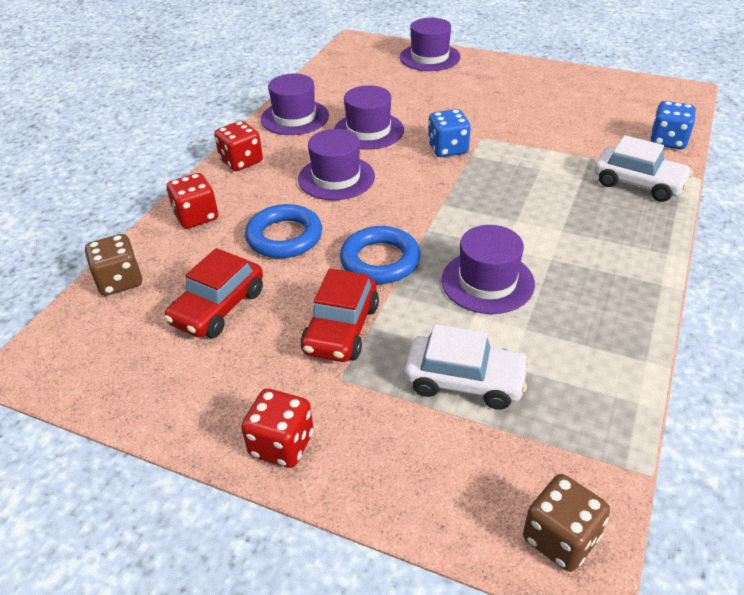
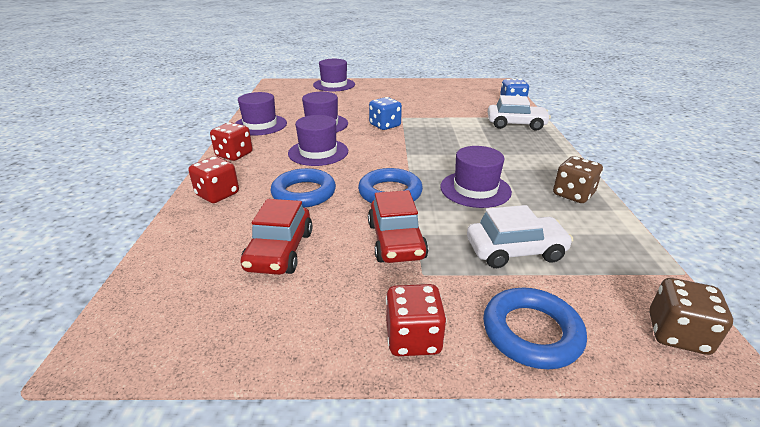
camera: 25 degrees left, 10 degrees down
(120, 281) = (170, 253): brown dice -> brown dice (573, 194)
(401, 479) = (531, 332): none -> blue ring

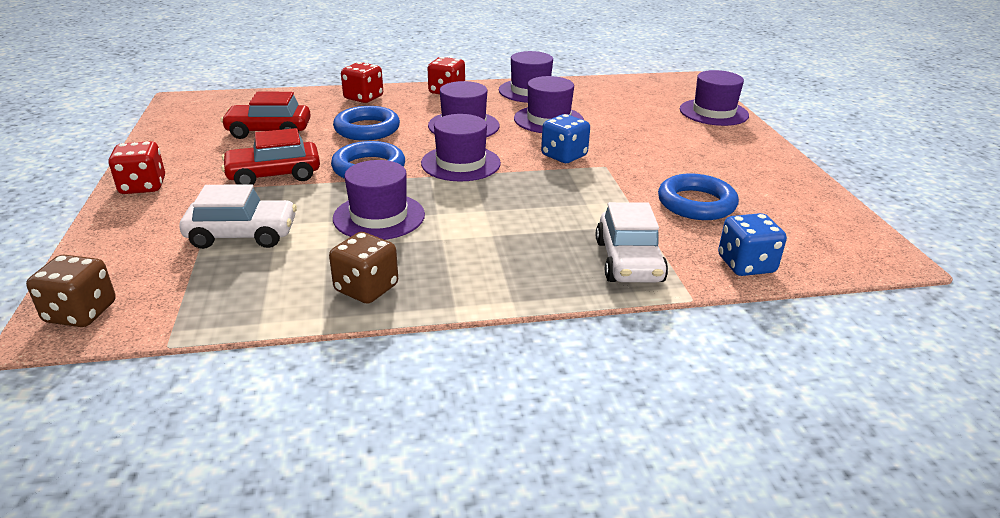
camera: 80 degrees right, 0 degrees up
(389, 157) = (460, 163): none -> purple hat
(515, 251) = (242, 235): white car -> white car turned 75 degrees counterclockwise
(531, 332) = (124, 234): blue ring -> blue ring (696, 203)

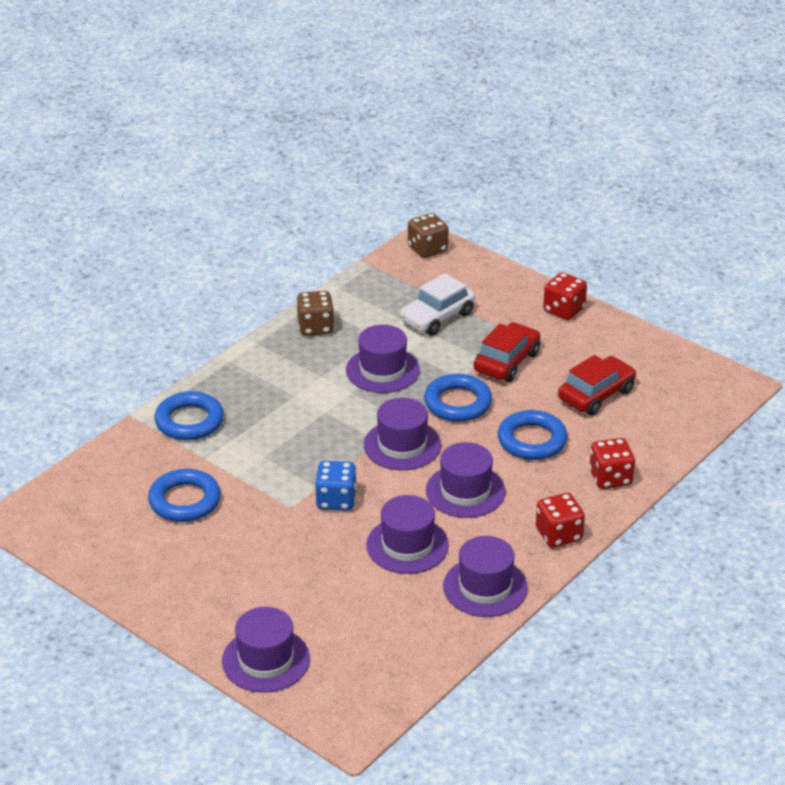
camera: 140 degrees right, 5 degrees up
(628, 261) = (189, 421): white car -> blue ring
(746, 265) = (113, 458): blue dice -> none

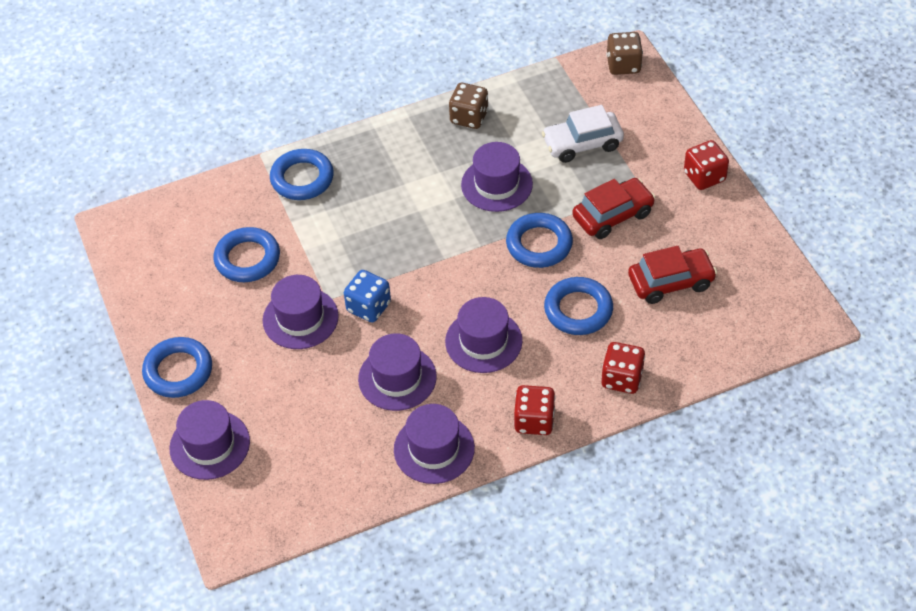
camera: 30 degrees right, 15 degrees up
(186, 612) = (178, 371): none -> blue ring
(402, 445) = (461, 271): purple hat -> purple hat (300, 318)

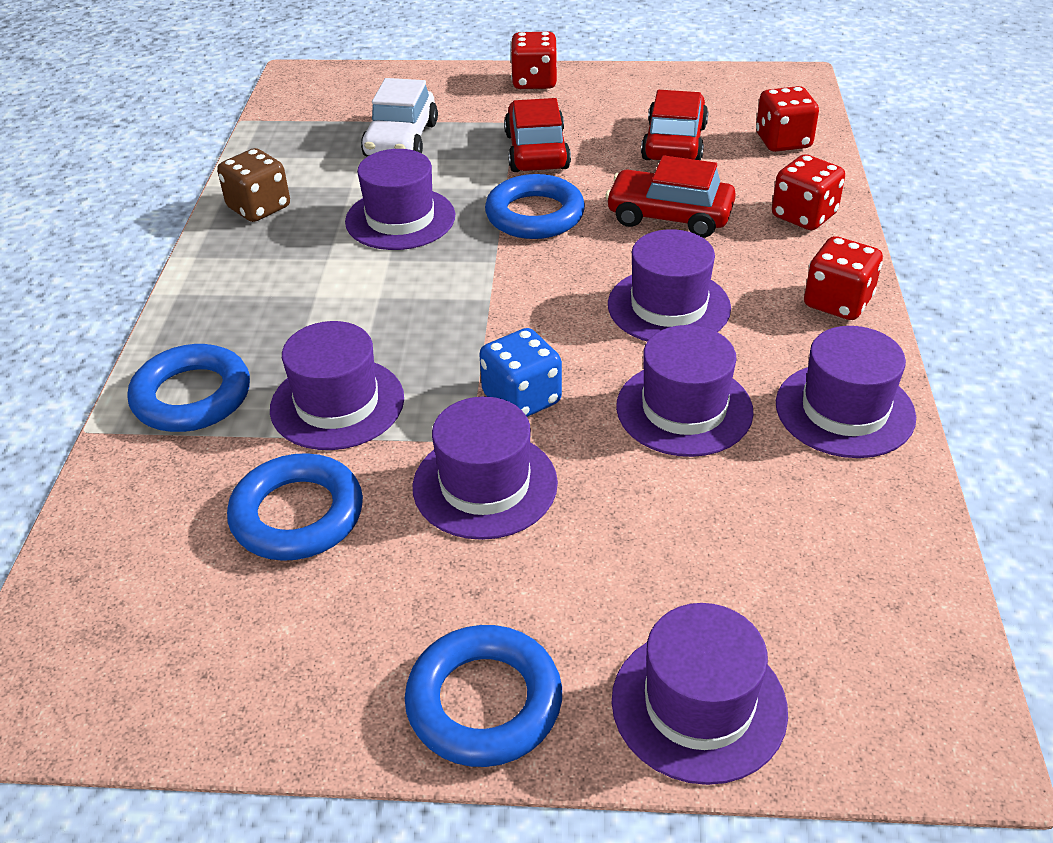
camera: 65 degrees left, 10 degrees down
(326, 236) = (337, 403): none -> purple hat
(578, 310) = (669, 216): blue ring -> red car
(623, 65) = (311, 82): brown dice -> none
(712, 341) = (783, 141): none -> red dice

